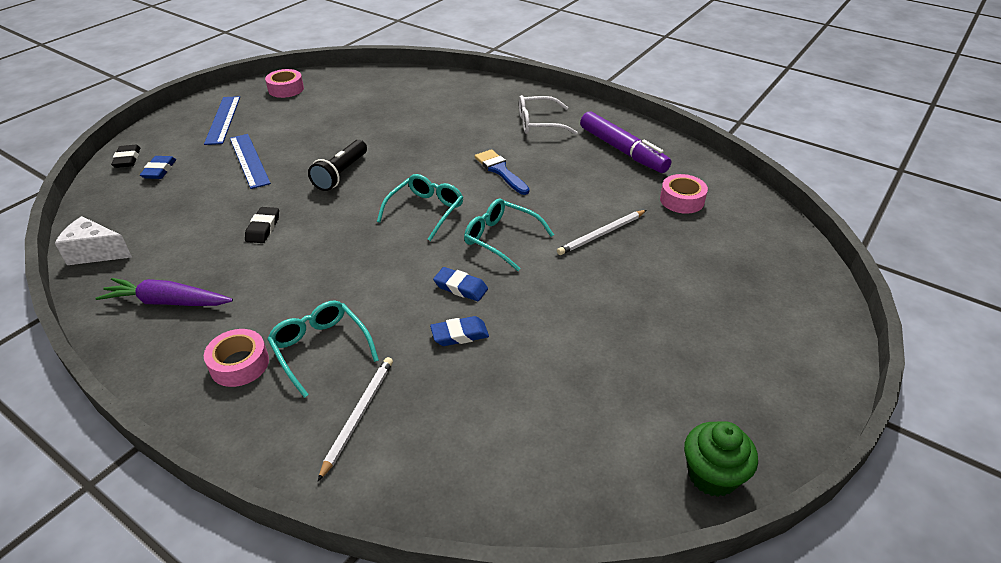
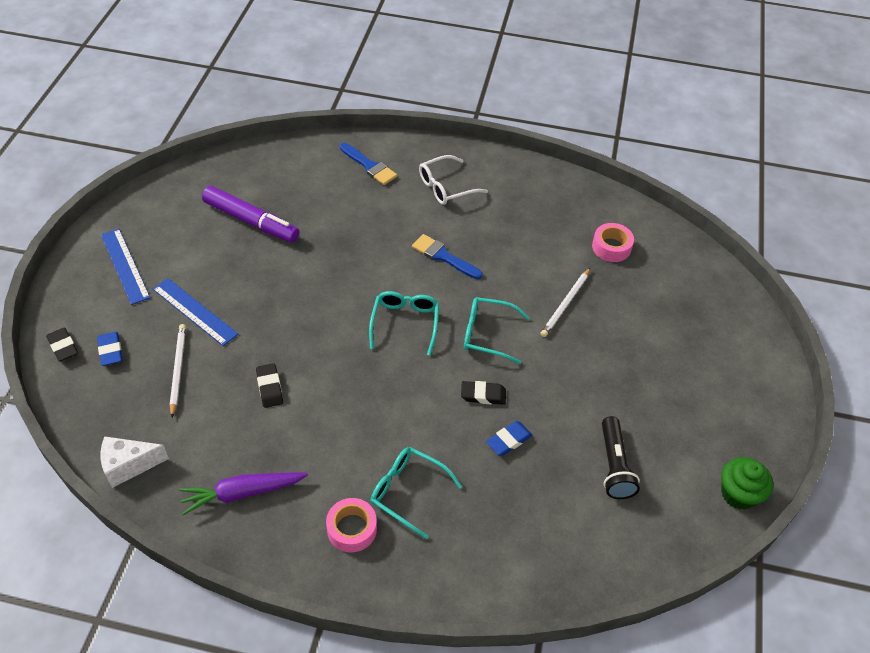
camera: 25 degrees left, 10 degrees up
(286, 89) = (161, 205): pink tape -> none
(341, 174) = (299, 302): black flashlight -> black flashlight (614, 465)
(358, 415) = (476, 538): white pencil -> white pencil (178, 369)
(460, 287) = (483, 395): blue eraser -> black eraser
(478, 97) = (369, 166): none -> blue brush
(622, 150) = (536, 202): purple marker -> purple marker (251, 221)

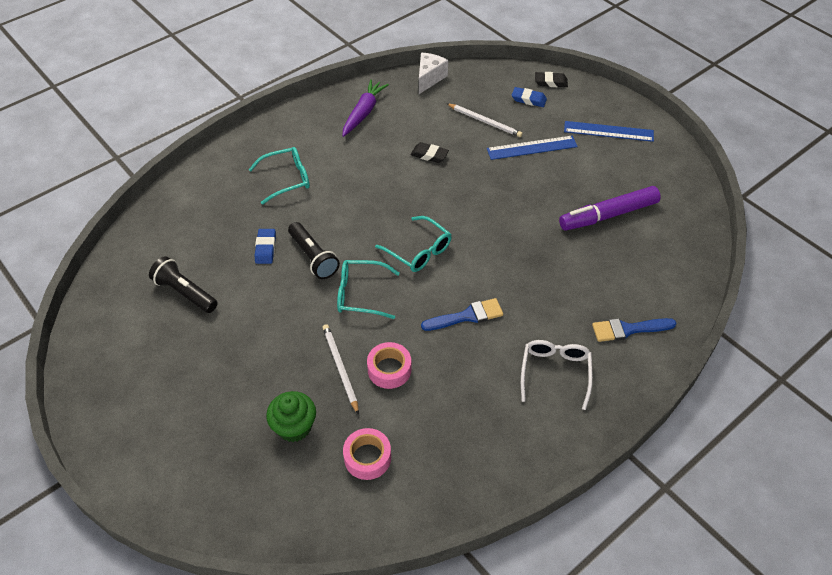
camera: 130 degrees right, 0 degrees up
(352, 529) = (291, 144): pink tape -> pink tape (389, 369)
(483, 395) = (313, 257): black eraser -> black flashlight
(488, 334) = (361, 294): turquoise glasses -> turquoise glasses turned 135 degrees counterclockwise
(738, 494) = (85, 349): green cupcake -> green cupcake (294, 427)

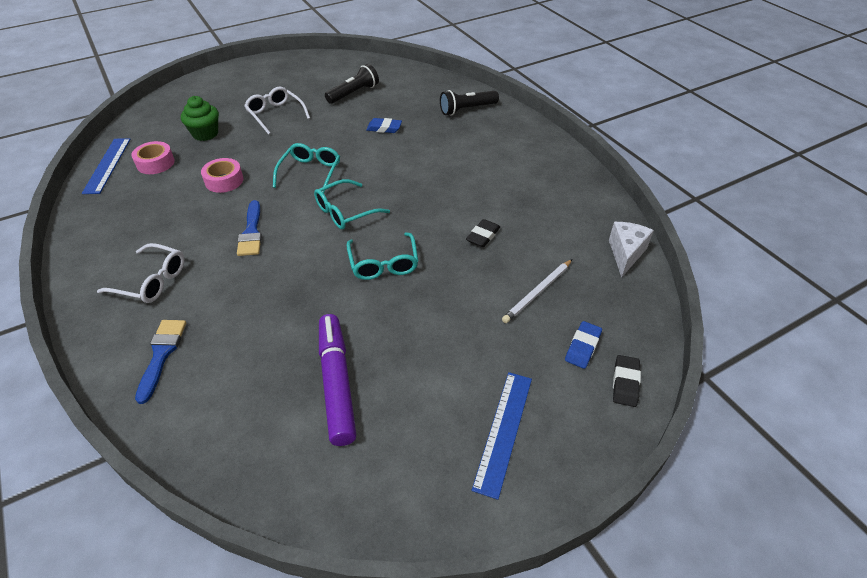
camera: 100 degrees right, 5 degrees down
(242, 362) = (275, 115): none -> white glasses
(286, 179) = (466, 142): turquoise glasses -> turquoise glasses (383, 263)
(313, 257) = (364, 151): black flashlight -> black flashlight (467, 109)
(340, 368) = (242, 157): white pencil -> none
(363, 112) = (560, 195): purple carrot -> none
(429, 78) = (626, 254): white cheese -> white cheese turned 105 degrees counterclockwise
(532, 147) = (481, 330): blue ruler -> blue ruler (107, 165)

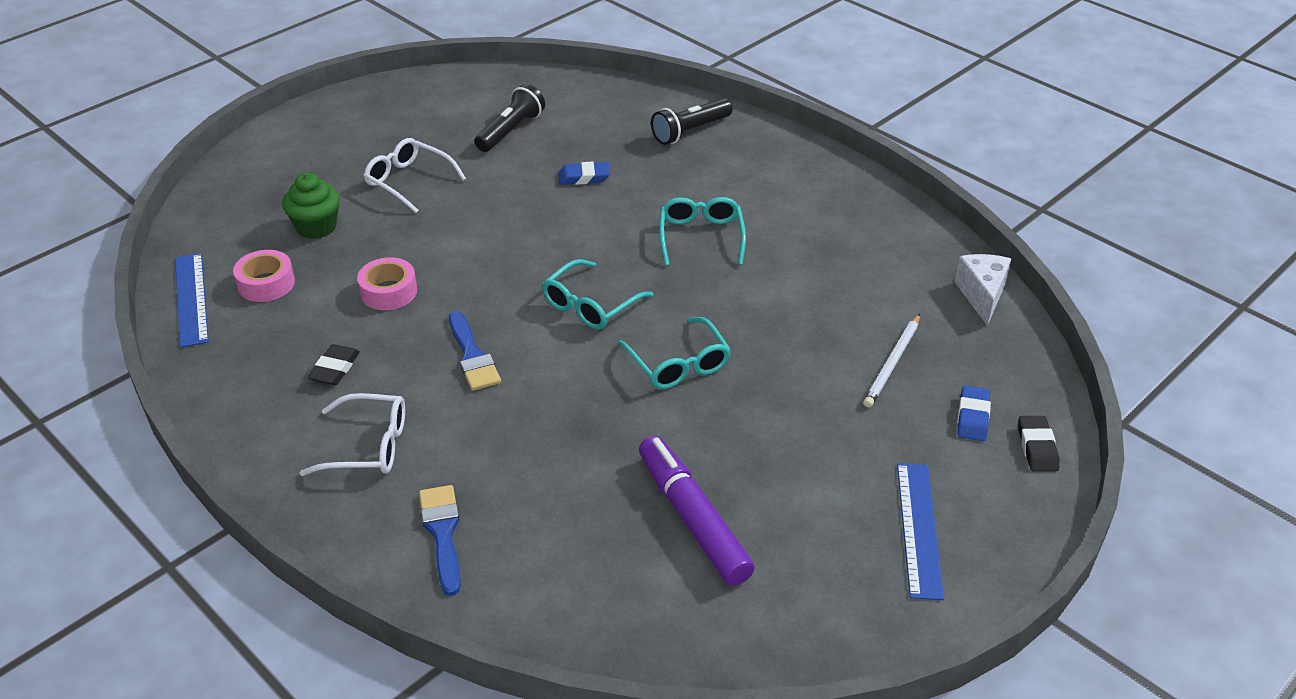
camera: 15 degrees left, 5 degrees down
(310, 173) = (510, 260): turquoise glasses -> turquoise glasses (701, 237)
(483, 236) = (792, 305): black eraser -> black eraser (335, 369)

